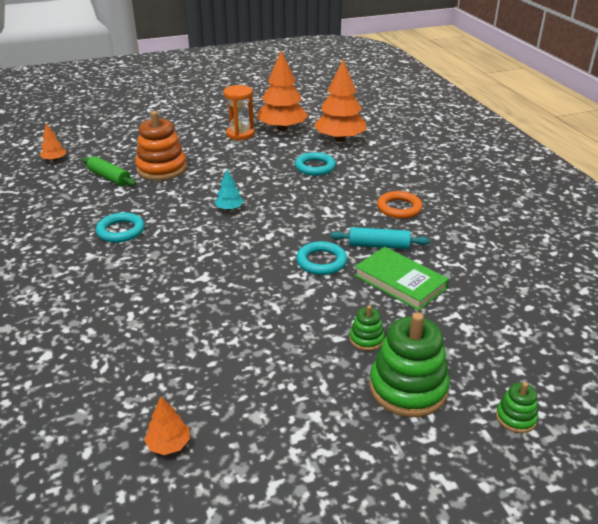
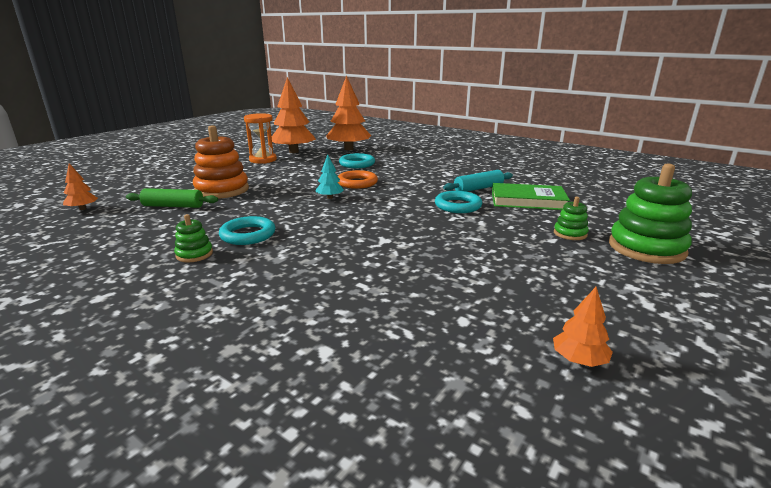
camera: 35 degrees left, 10 degrees down
(399, 208) = (454, 170): orange ring -> orange ring (357, 183)
(516, 418) = (723, 239): green stacking toy -> green stacking toy (194, 254)

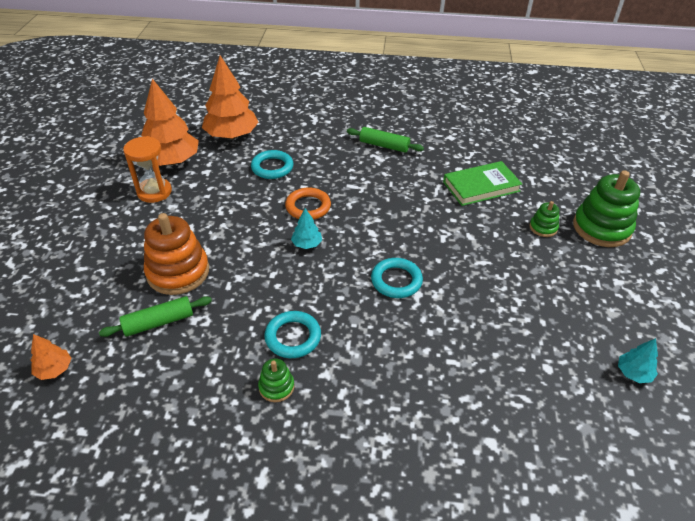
camera: 30 degrees left, 20 degrees up
(458, 206) = (432, 216): turquoise ring -> turquoise ring (396, 281)
(460, 169) = (384, 146): none -> green rolling pin
(478, 188) = (427, 179): turquoise rolling pin -> none
(579, 360) = (633, 373): orange tree -> turquoise tree

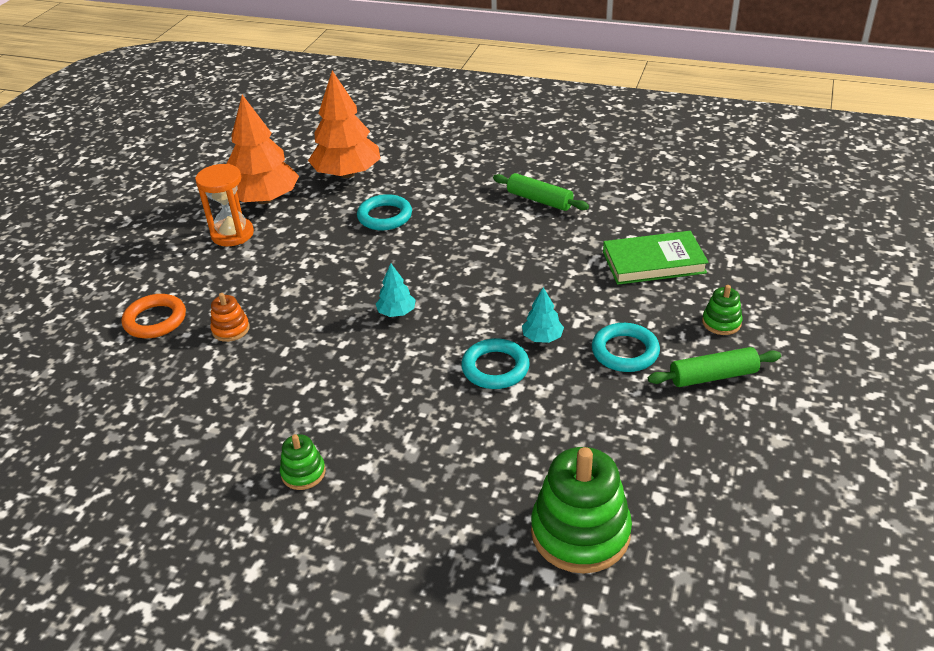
camera: 15 degrees right, 5 degrees down
(54, 369) = (61, 420): orange tree -> none
(159, 322) = (191, 383): green rolling pin -> green rolling pin (713, 376)
(178, 272) = (231, 329): orange stacking toy -> orange stacking toy, size x0.49
(293, 337) = (342, 419): turquoise ring -> turquoise ring (625, 351)
(308, 207) = (413, 268): orange ring -> orange ring (155, 320)
(601, 228) = (807, 331): green stacking toy -> green stacking toy (580, 532)
(633, 373) = (777, 519): turquoise tree -> turquoise tree (542, 338)

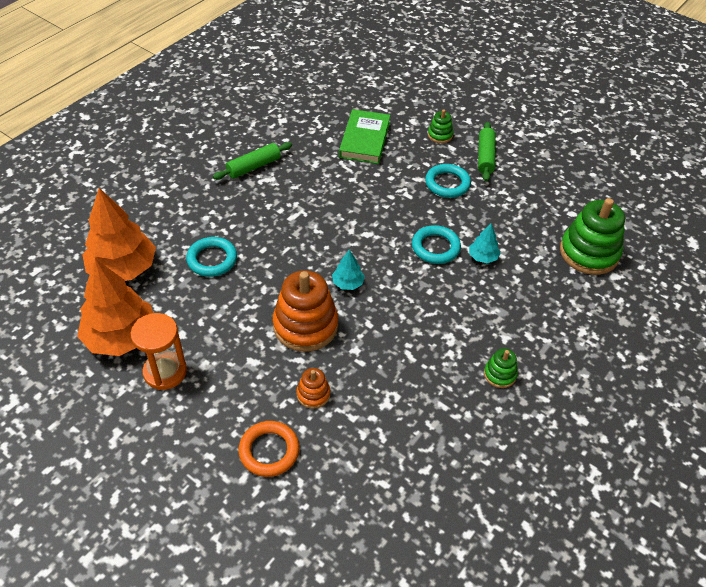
camera: 75 degrees left, 10 degrees up
(321, 299) = (305, 326): none -> orange stacking toy
(542, 338) = (415, 216): turquoise tree -> turquoise tree (483, 257)

